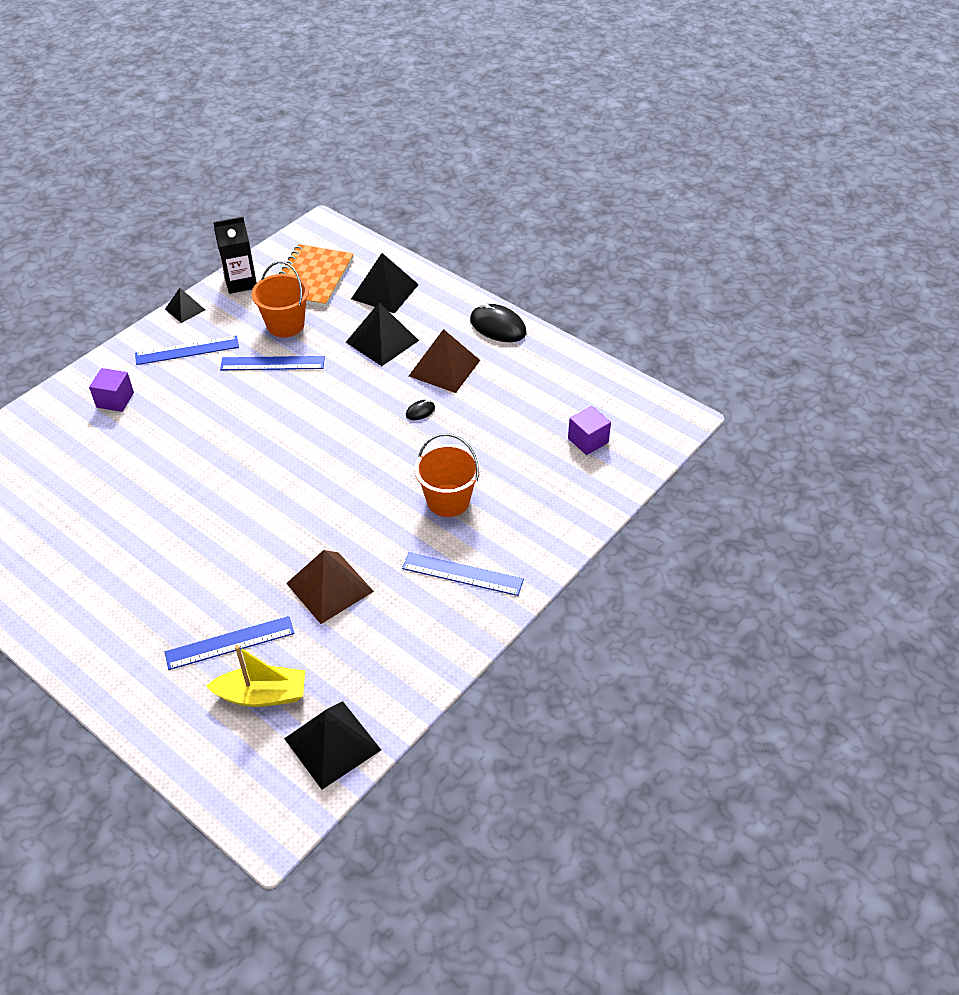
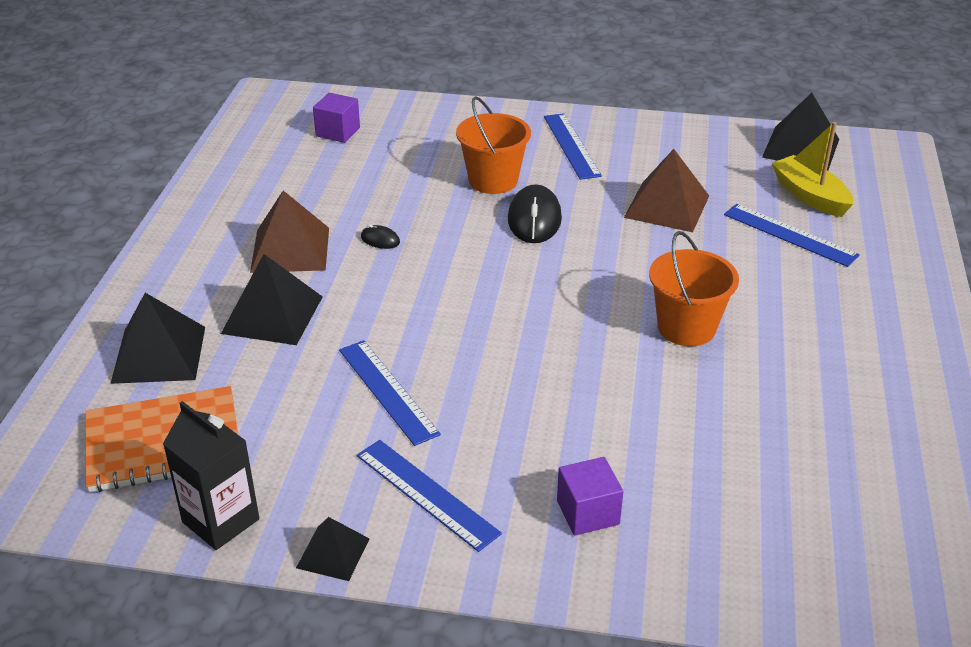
camera: 120 degrees left, 10 degrees down
(285, 325) = (297, 417): orange bucket -> orange bucket (686, 327)
(498, 327) = (183, 237): black mouse -> black mouse (534, 219)

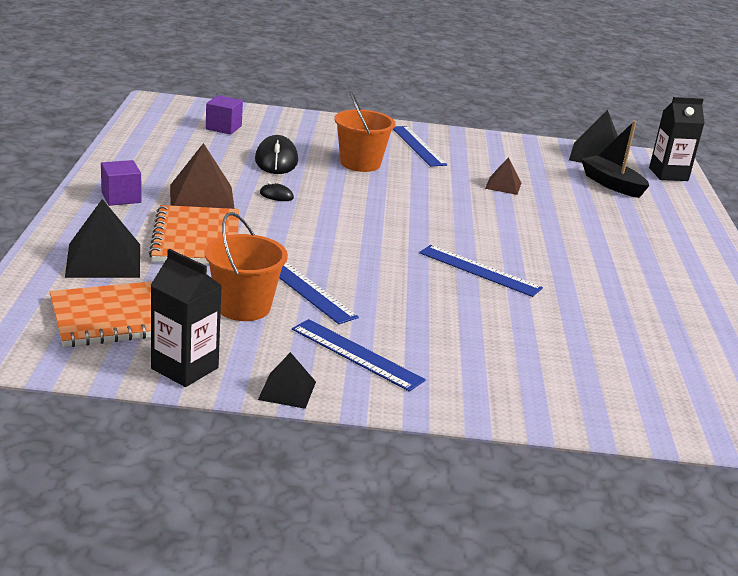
camera: 10 degrees left, 10 degrees down
(272, 315) = (197, 238): black pyramid -> orange notebook
(534, 219) = (400, 188): black mouse -> black mouse (276, 161)
(588, 512) = (491, 368): purple cube -> purple cube (121, 197)
(666, 206) = (503, 185): brown pyramid -> brown pyramid, size x0.57
(686, 327) = (539, 258): orange bucket -> orange bucket (243, 307)
(790, 235) = (603, 206): blue ruler -> blue ruler (479, 270)
(810, 196) = (611, 184): yellow boat -> black boat
(890, 173) = (668, 174): none -> black carton

